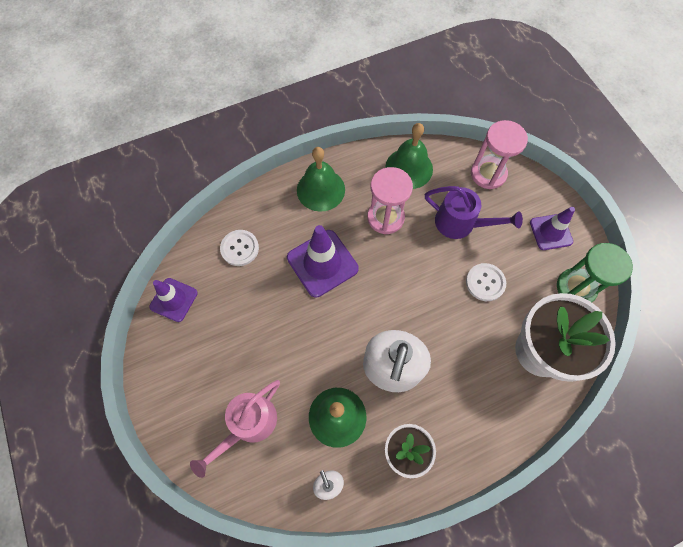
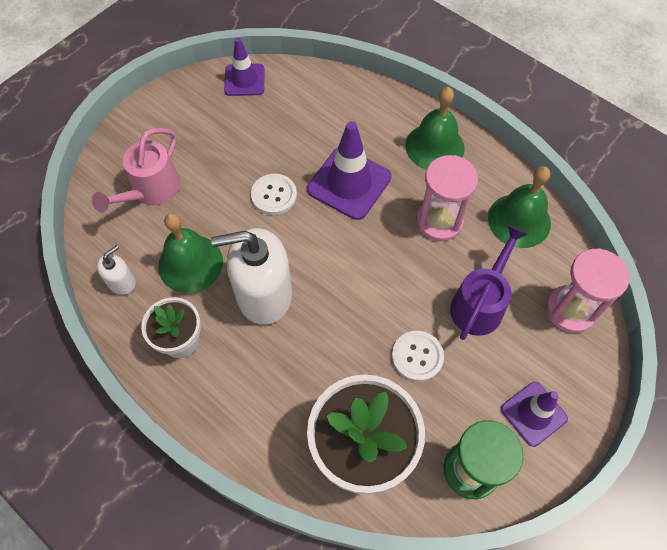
camera: 65 degrees right, 5 degrees down
(240, 248) = (325, 106): white button -> white button (274, 195)
(248, 425) = (151, 191): pink watering can -> pink watering can turned 75 degrees counterclockwise
(461, 223) = (480, 303): purple watering can -> purple watering can turned 150 degrees counterclockwise

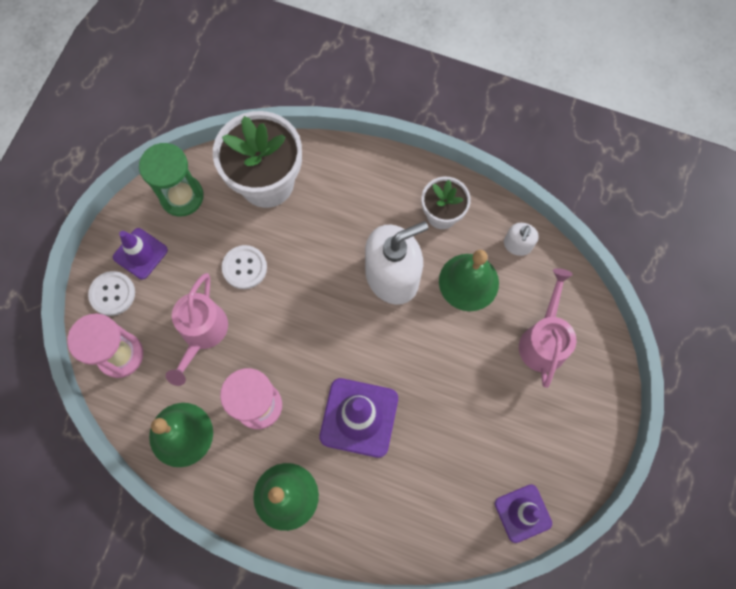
camera: 160 degrees right, 10 degrees up
(274, 195) = (426, 377): white button -> white button (112, 294)
(480, 303) = (202, 334): purple watering can -> pink watering can

